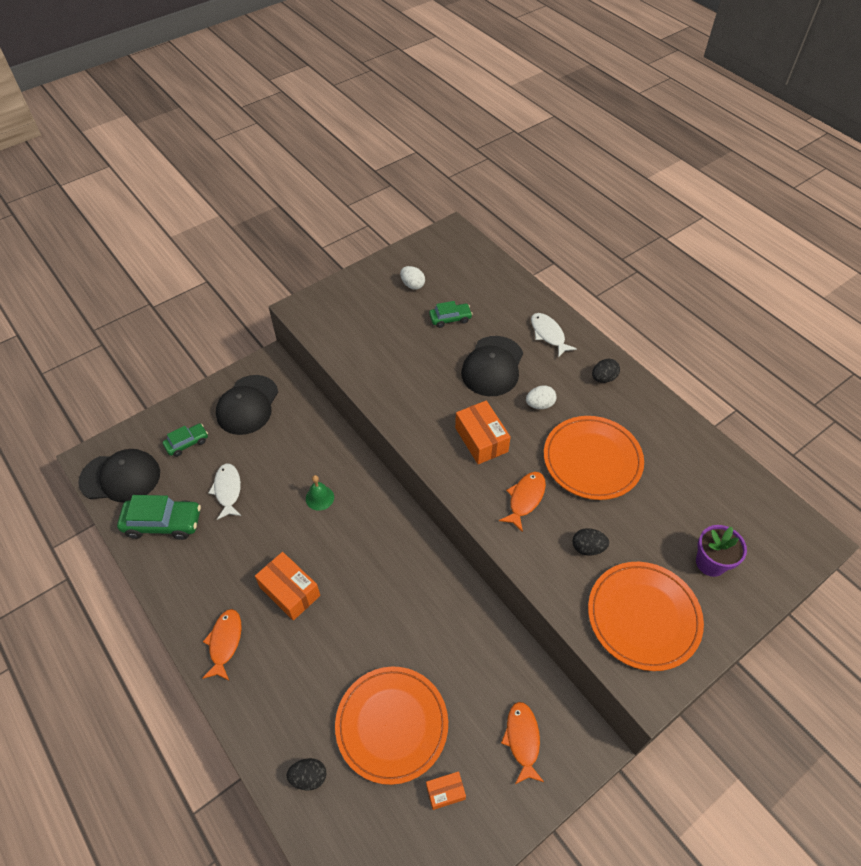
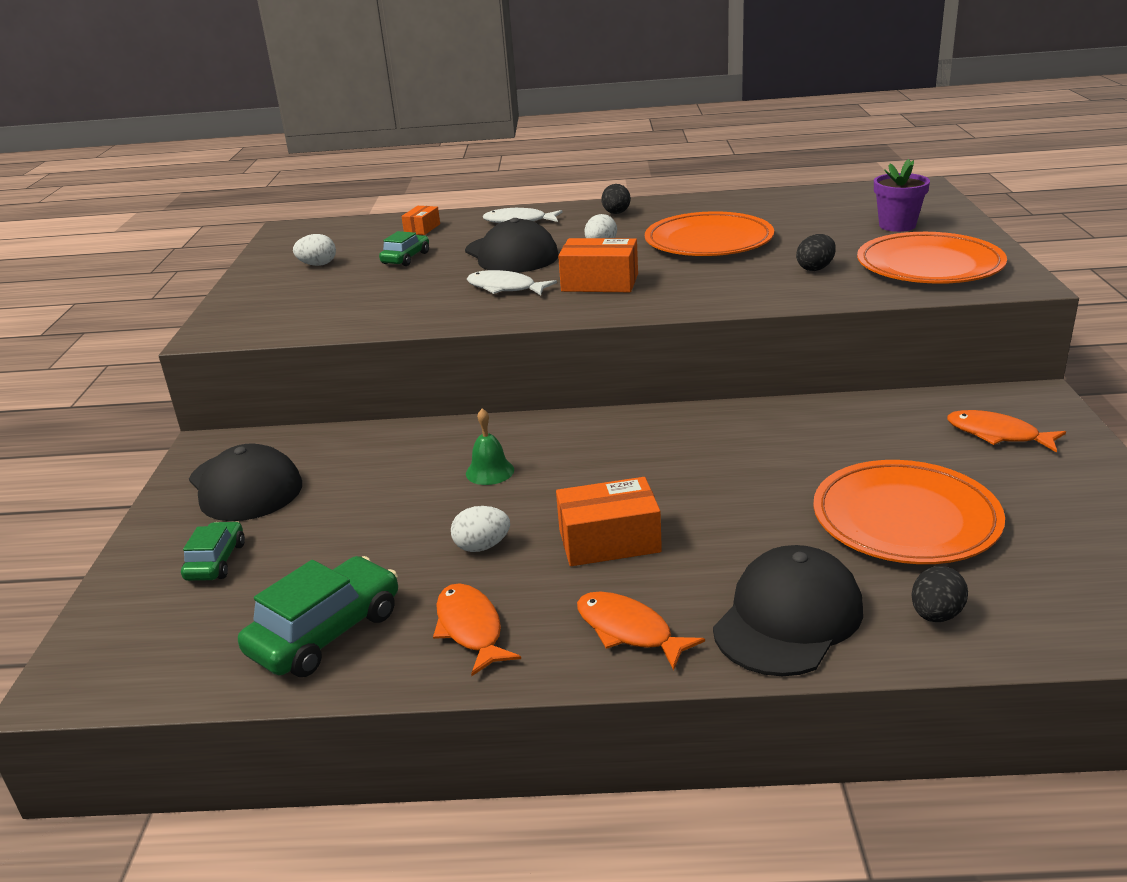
camera: 50 degrees left, 25 degrees down
(120, 477) = (163, 656): black cap -> black cap (788, 618)
(227, 490) = (362, 547): white fish -> white fish (505, 288)
(255, 539) = (482, 546): none -> white egg
(445, 792) = (1035, 507): orange box -> orange box (422, 229)
(525, 499) = (712, 281): orange fish -> orange fish (470, 629)

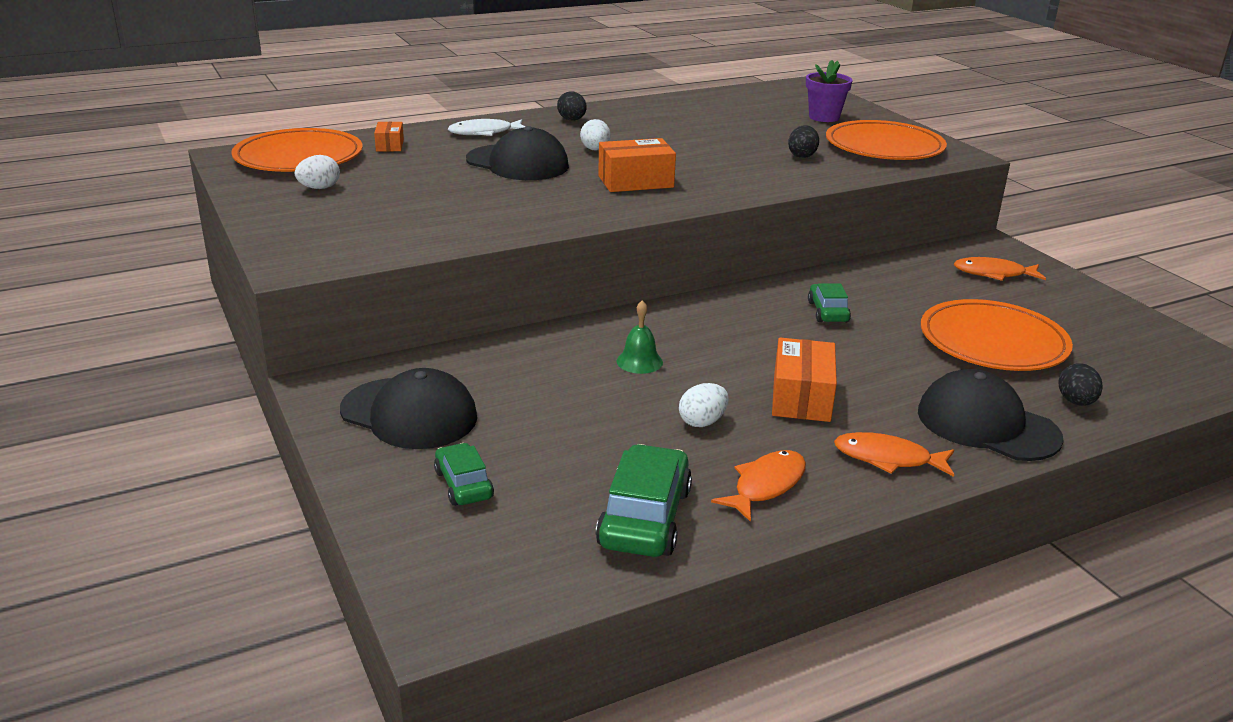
camera: 30 degrees left, 0 degrees up
(406, 258) = (411, 174): green car -> green car (828, 312)
(470, 629) = (765, 485): orange fish -> orange fish turned 90 degrees clockwise
(505, 288) = (552, 194): white fish -> none
(609, 541) = (801, 397): orange box -> orange box turned 45 degrees counterclockwise
(708, 241) = (687, 139): orange plate -> orange plate (299, 157)
(788, 618) = (987, 425): black cap -> black cap turned 60 degrees counterclockwise

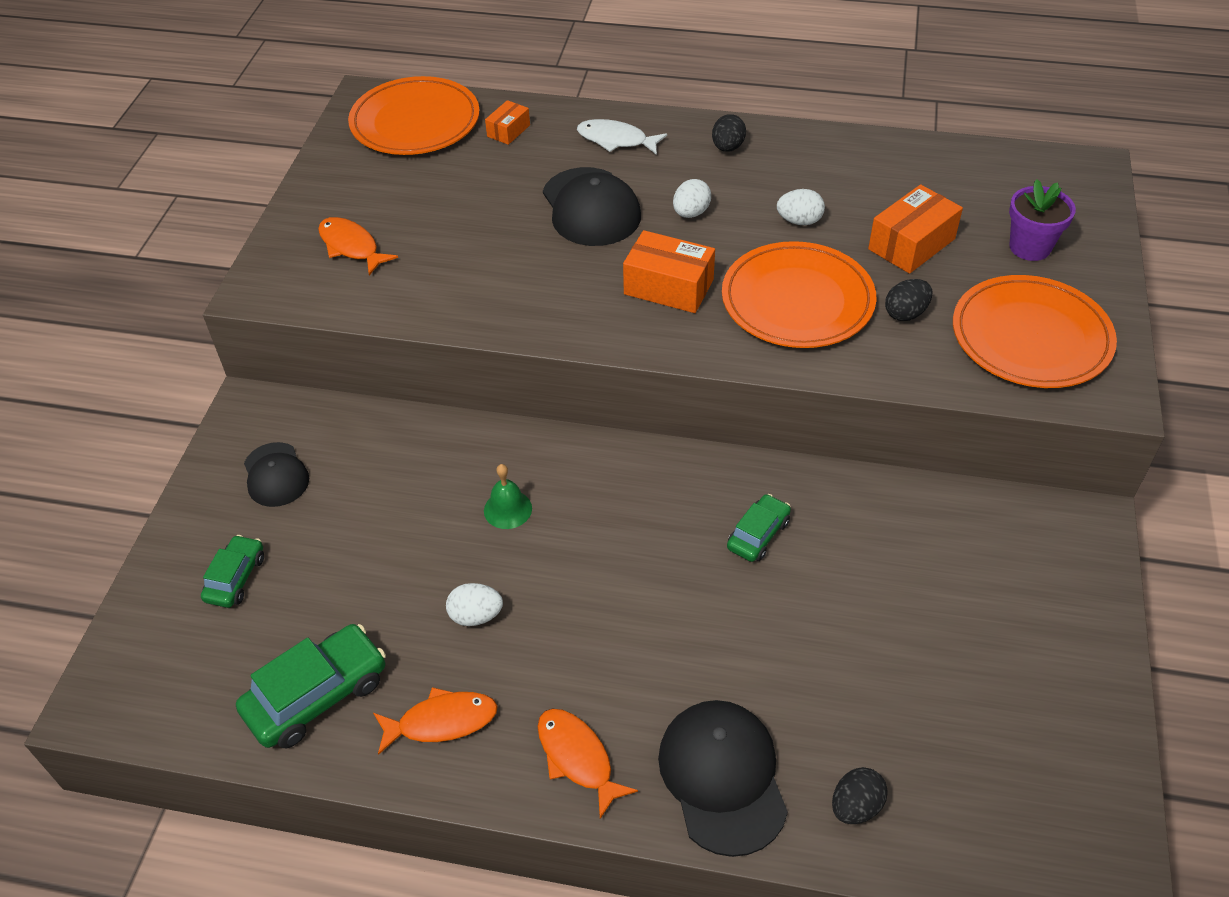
camera: 40 degrees right, 20 degrees up
(319, 188) = (384, 180): white egg -> white egg (799, 221)
(409, 414) = (276, 475): black cap -> black cap, size x0.62
(801, 397) = (593, 636): orange box -> orange box (911, 244)
(993, 274) = (1023, 571): orange fish -> orange fish (351, 247)
(993, 342) = (880, 672): orange plate -> orange plate (797, 300)

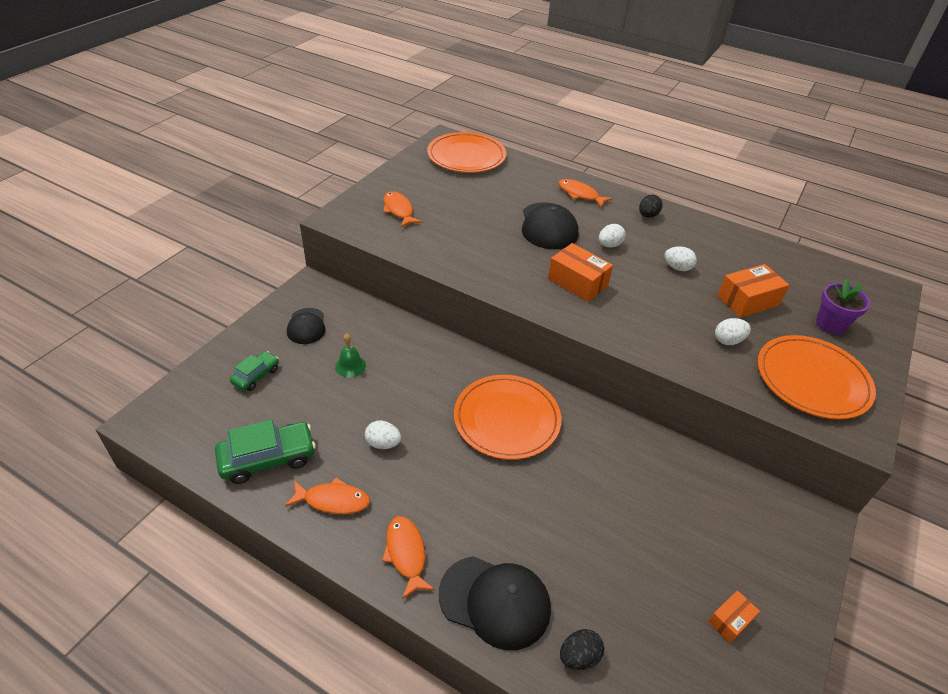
camera: 15 degrees right, 5 degrees down
(508, 131) = (518, 174): orange box -> orange box (730, 621)
(508, 509) = (430, 387): green bell -> green bell (350, 366)
(616, 140) = (580, 194): white fish -> orange fish
(722, 777) = (495, 601): black cap -> black cap turned 105 degrees clockwise
(758, 535) = (582, 452): green car -> none
(797, 300) = (657, 313): orange plate -> orange plate (507, 419)
(905, 313) = (728, 341): black egg -> white egg

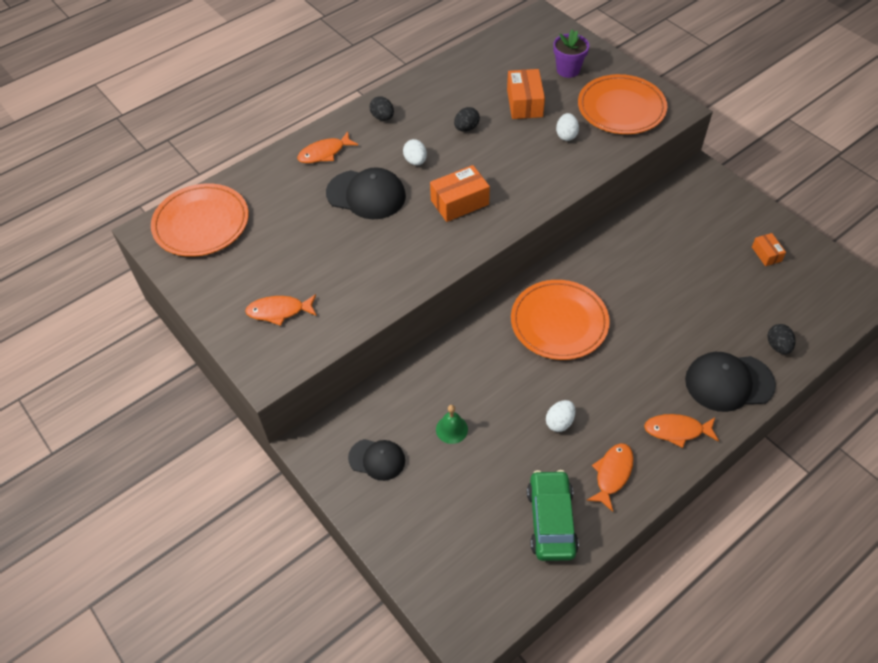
camera: 65 degrees left, 10 degrees up
(256, 376) = (436, 518): green car -> none
(495, 601) = (729, 382): black cap -> black cap turned 135 degrees counterclockwise
(677, 268) = (466, 128): white egg -> black egg

